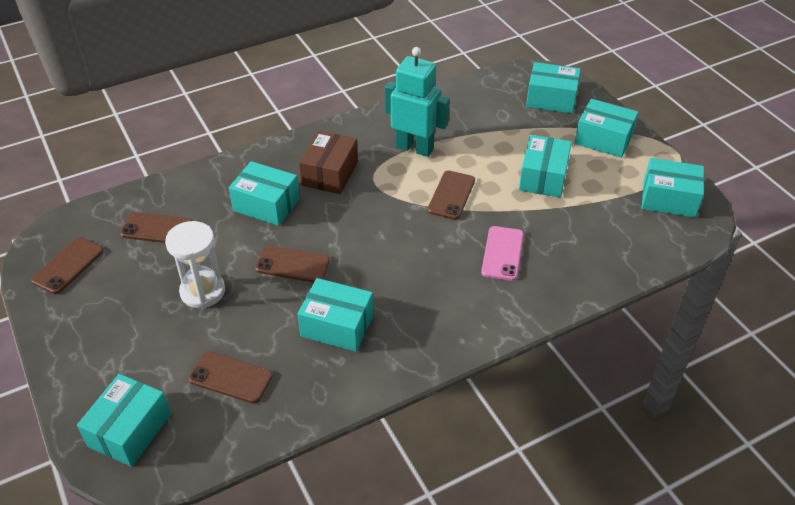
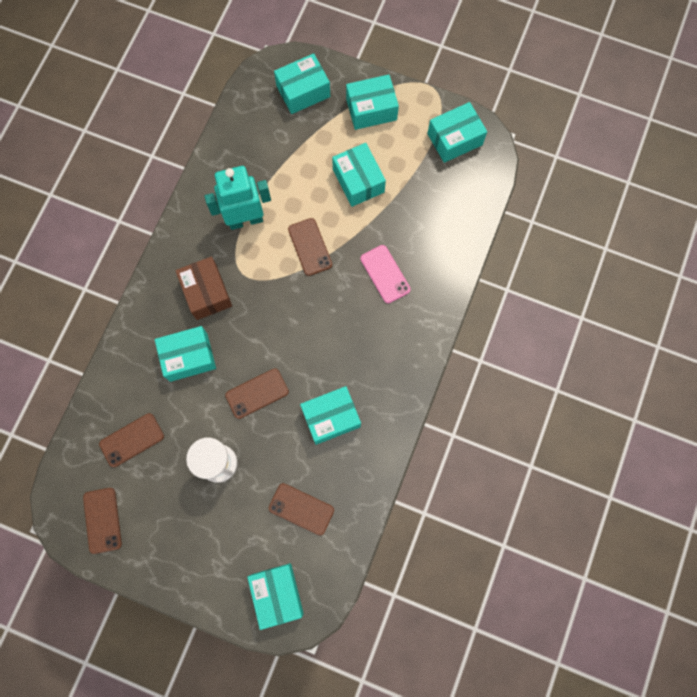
camera: 40 degrees left, 30 degrees up
(230, 377) = (301, 509): brown phone -> brown phone turned 45 degrees clockwise

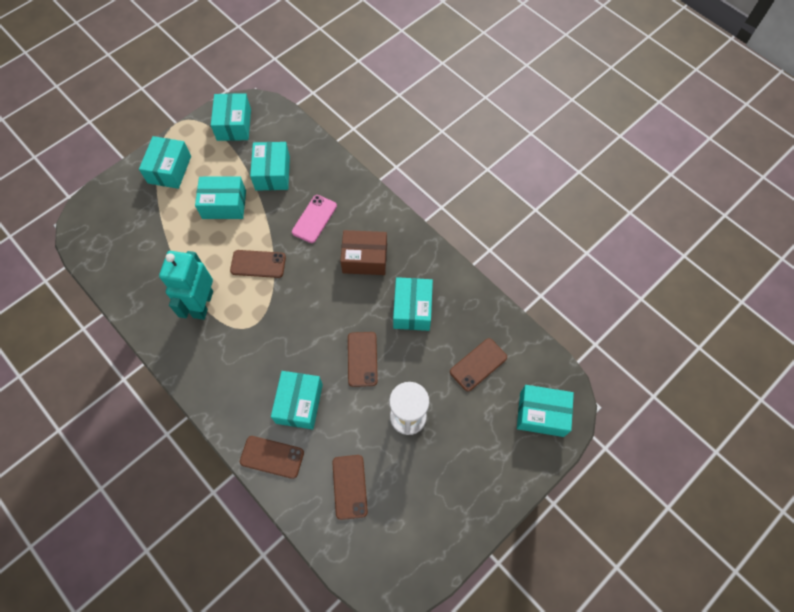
camera: 65 degrees left, 10 degrees down
(102, 520) = (412, 545): brown phone -> brown phone (272, 457)
(206, 292) = (249, 364): brown box -> brown box (365, 258)
(303, 91) = (118, 211): turquoise box -> turquoise box (272, 173)
(385, 274) = (314, 219): pink phone -> pink phone turned 60 degrees counterclockwise

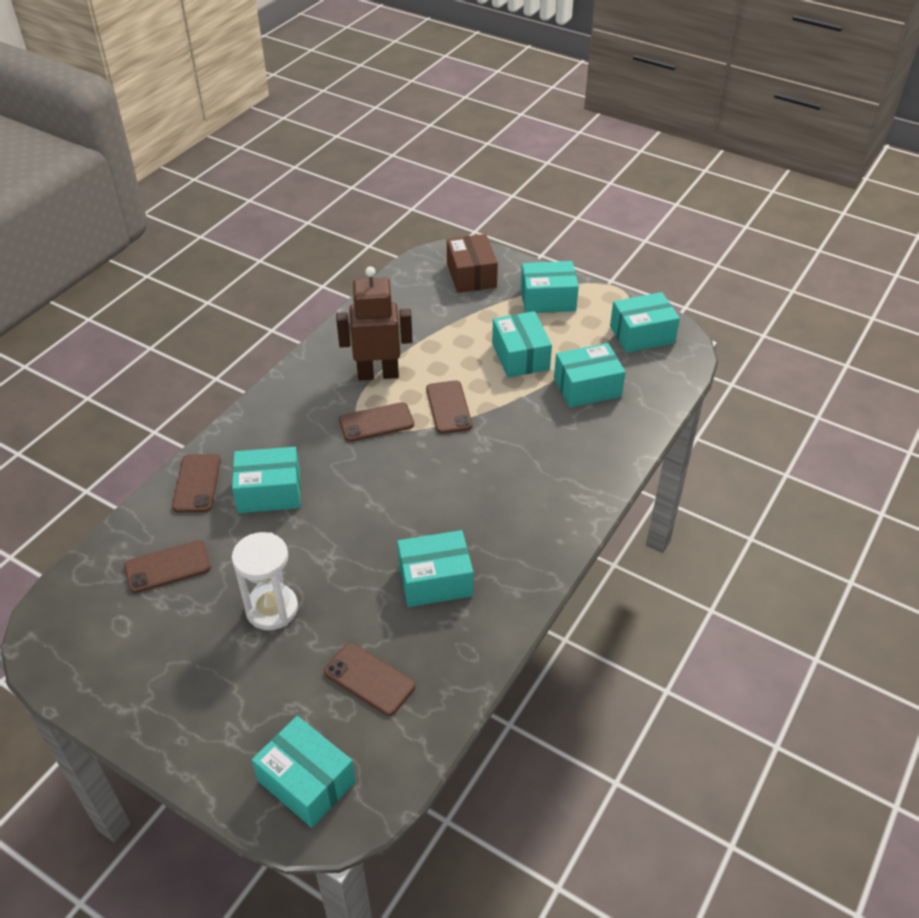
camera: 75 degrees right, 20 degrees down
(202, 304) = (378, 374): turquoise robot -> brown robot
(314, 219) = (536, 444): pink phone -> none
(362, 359) = (344, 541): brown phone -> brown phone (376, 422)
(365, 258) = (496, 510): brown box -> brown box (471, 275)
(541, 414) = (306, 781): turquoise box -> turquoise box turned 45 degrees counterclockwise

